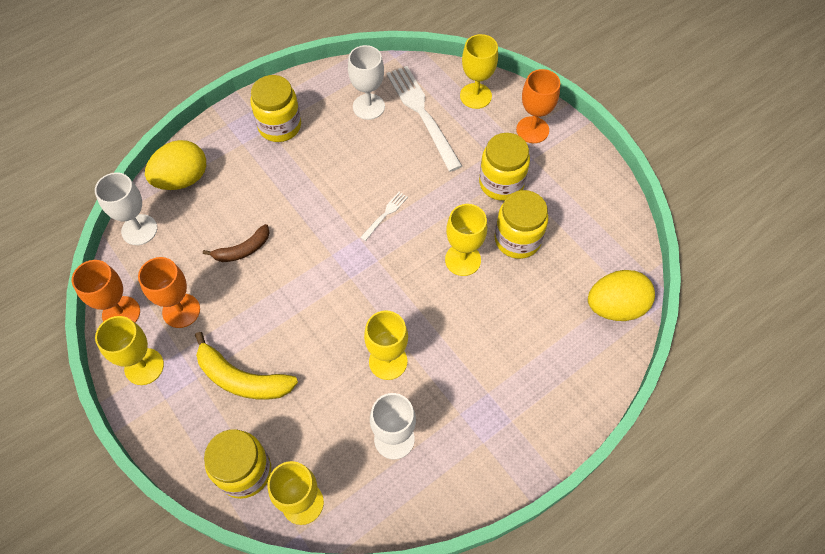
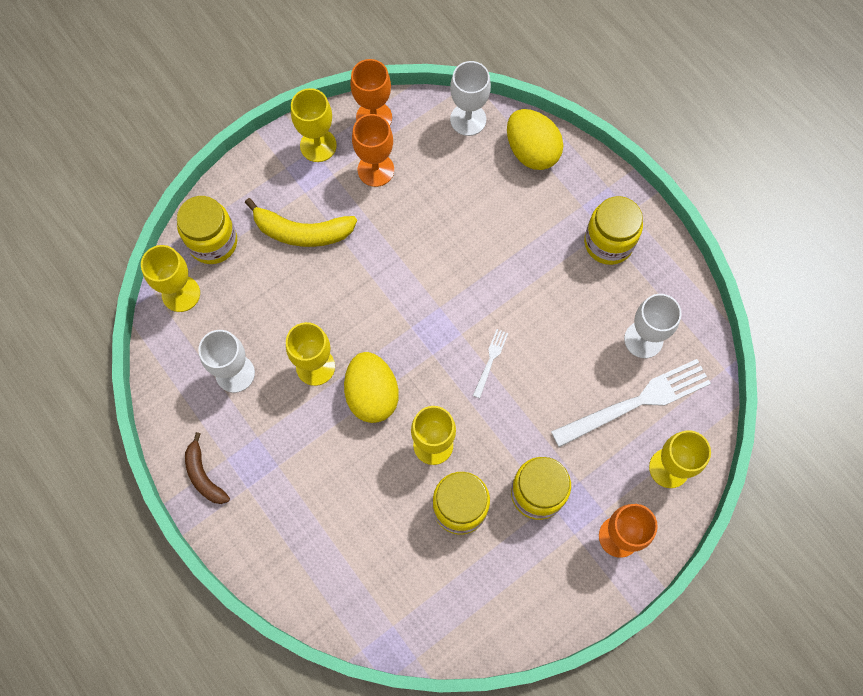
camera: 90 degrees right, 10 degrees up
(242, 379) = (302, 232): yellow banana -> yellow banana turned 105 degrees counterclockwise
(243, 250) = (445, 219): brown banana -> brown banana (204, 475)
(385, 215) = (490, 361): white fork -> white fork turned 105 degrees counterclockwise
(615, 307) = (372, 613): yellow egg -> yellow egg (372, 395)

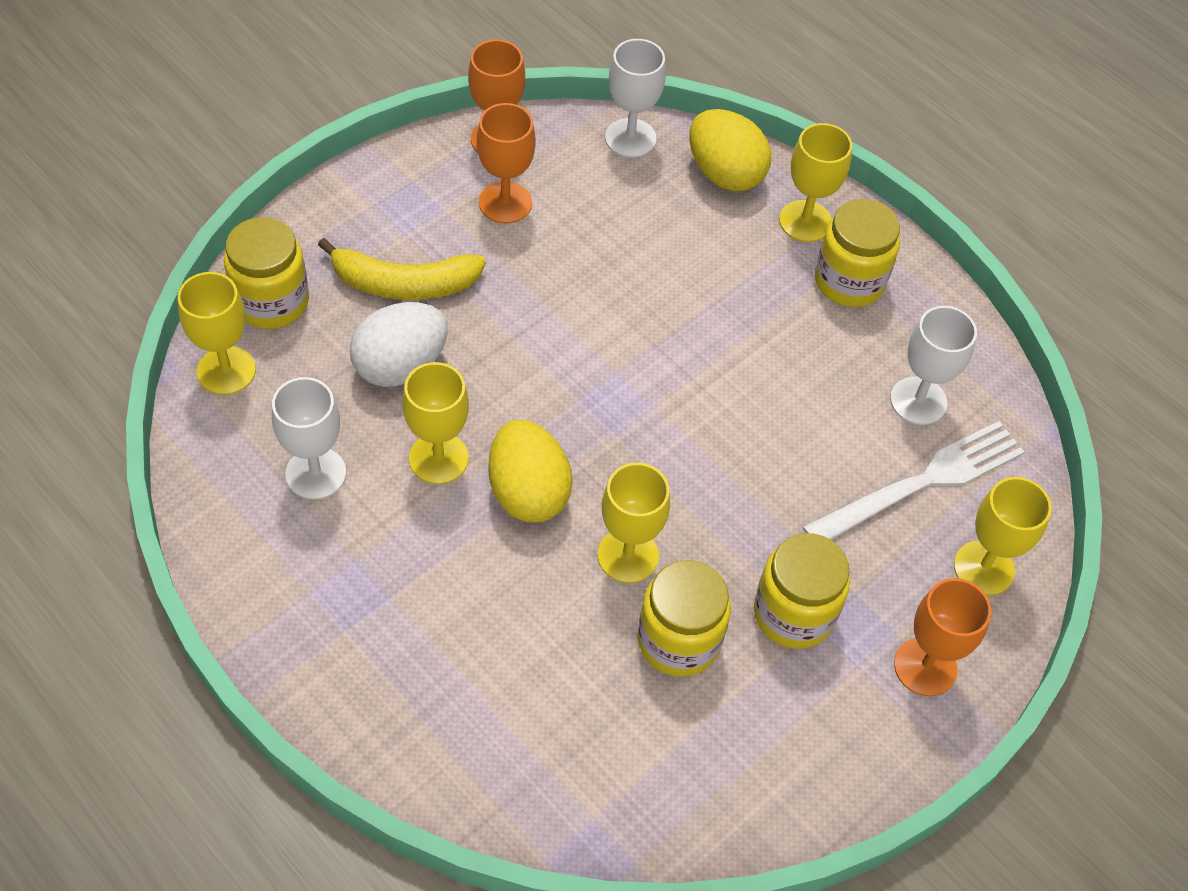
camera: 10 degrees left, 15 degrees down
(204, 475) = (275, 618): brown banana -> none
(295, 295) = (400, 366): none -> white egg
(318, 145) = (419, 176): yellow goblet -> yellow goblet (805, 221)
(490, 361) = (700, 439): white fork -> none

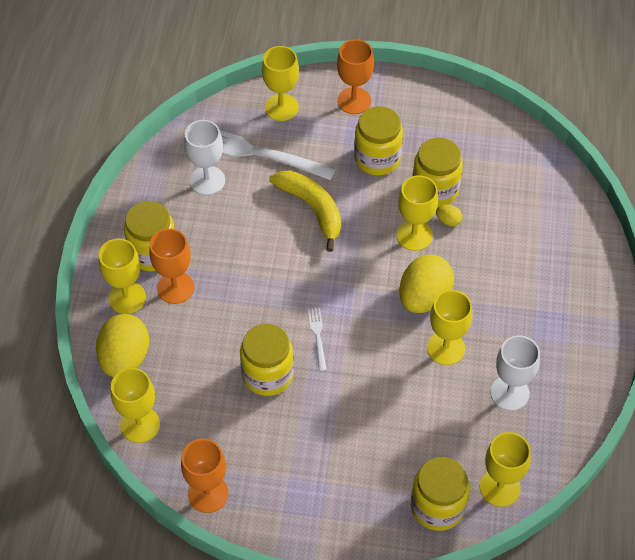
camera: 125 degrees left, 0 degrees up
(400, 366) = (412, 409): white egg -> none
(404, 284) = (359, 452): yellow banana -> yellow banana (312, 208)
(505, 203) = (253, 450): orange goblet -> orange goblet (175, 288)
(580, 273) = (267, 374): none -> yellow jar
(582, 350) = (318, 336): none -> white fork
(614, 613) = (448, 221): none -> yellow egg
(630, 138) = (140, 424): white goblet -> yellow goblet

